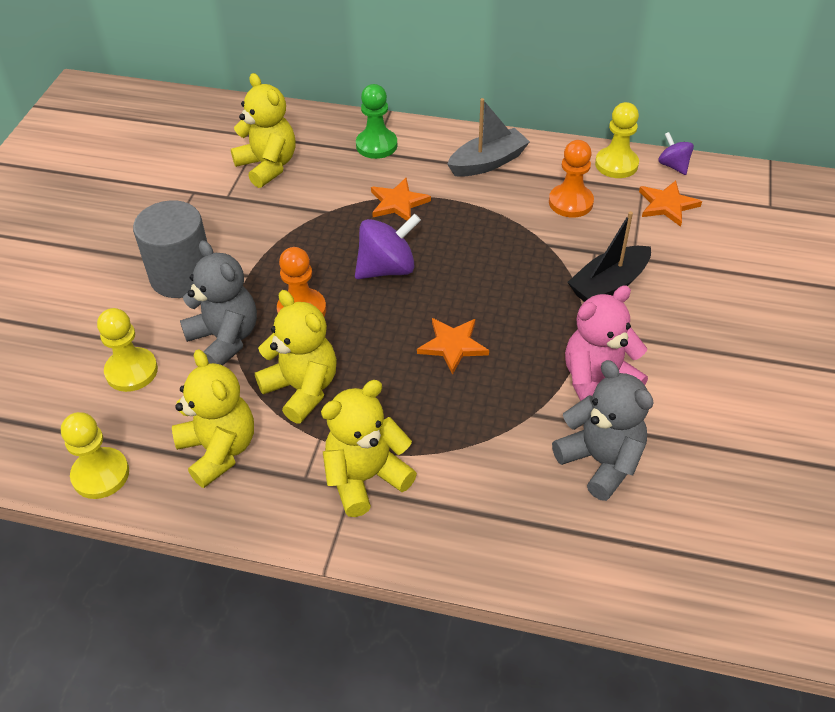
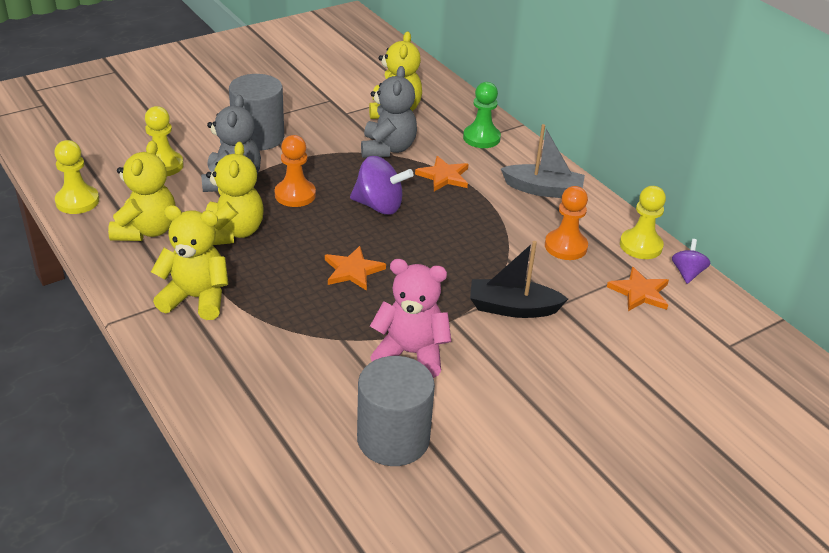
camera: 40 degrees right, 10 degrees down
(601, 461) = (342, 394): grey teddy bear -> grey teddy bear (387, 149)
(686, 465) = (393, 439): none -> grey cylinder

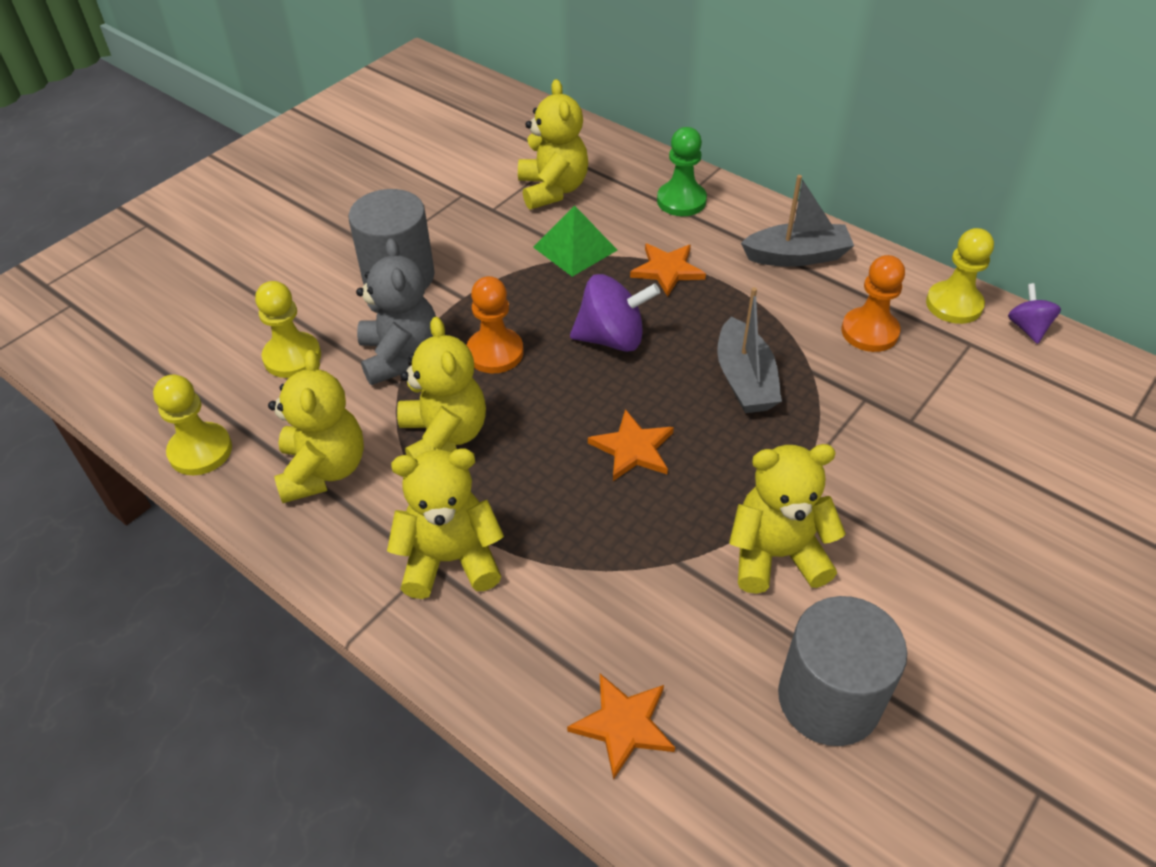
camera: 15 degrees left, 10 degrees up
(387, 149) = (575, 248): grey teddy bear -> green pyramid
(411, 353) = (776, 555): pink teddy bear -> yellow teddy bear
(456, 252) = (744, 380): none -> grey boat
(512, 308) = (859, 443): black boat -> none
(639, 292) = (991, 372): orange star -> orange star (623, 725)

